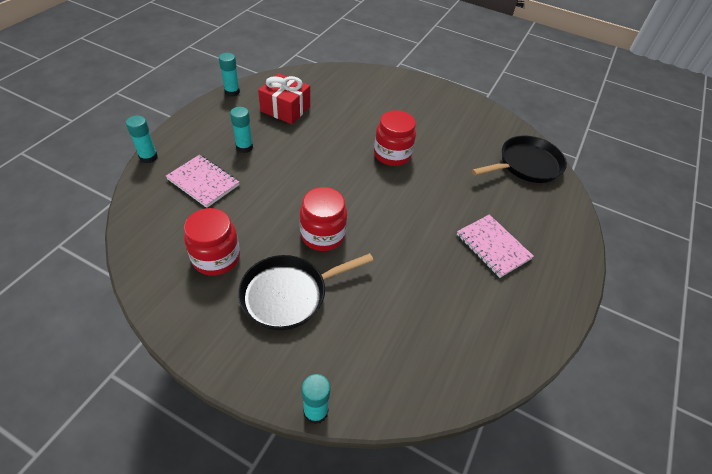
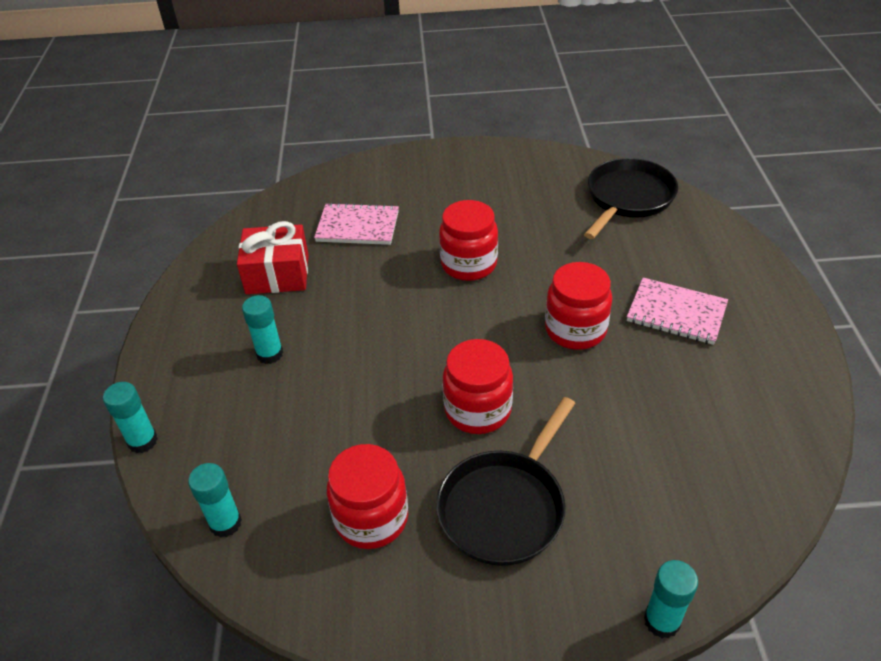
camera: 25 degrees left, 5 degrees down
(203, 182) = (257, 431): pink notebook -> pink notebook (358, 226)
(232, 92) = (179, 287): turquoise glue stick -> turquoise glue stick (225, 523)
(420, 223) = (575, 330): none -> red jar

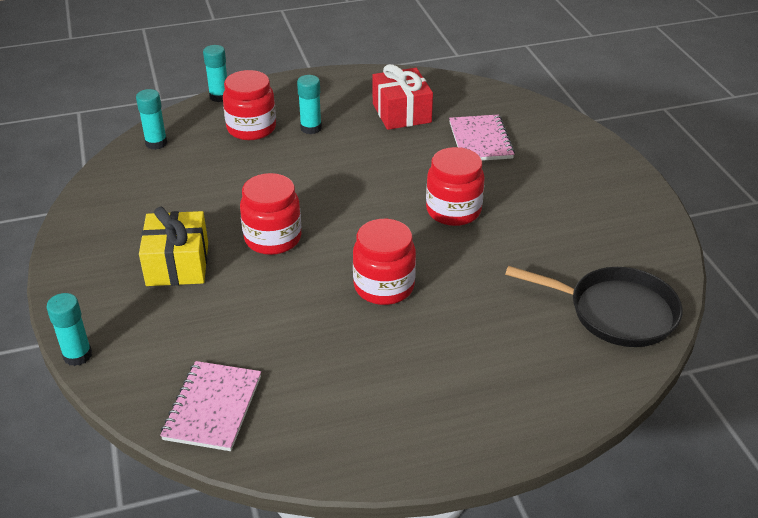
camera: 75 degrees right, 5 degrees down
(371, 518) = (163, 202): red jar -> red jar (251, 128)
(505, 506) = (177, 264): black pan -> yellow gift
(676, 313) = (430, 357): pink notebook -> pink notebook (213, 408)

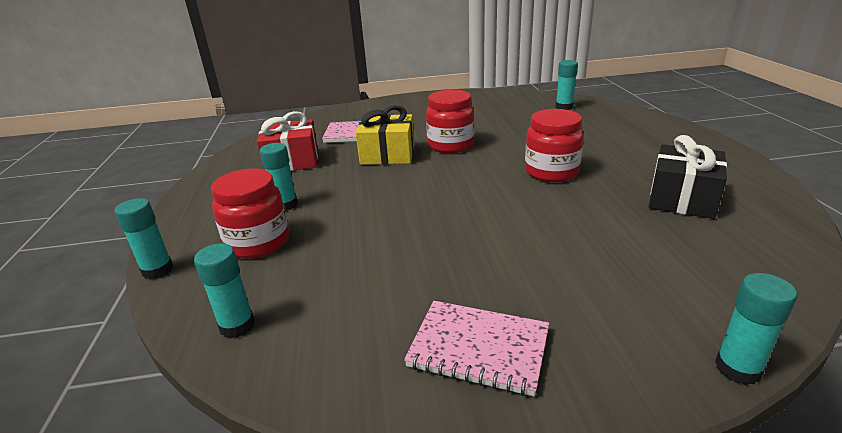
camera: 80 degrees left, 10 degrees down
(177, 264) = (529, 288): yellow gift -> yellow gift (388, 154)
(213, 408) = (755, 252): pink notebook -> pink notebook (478, 349)
(273, 238) = (481, 224): red jar -> none
(320, 380) = (682, 199): none -> black gift
(616, 312) = (564, 107): black pan -> turquoise glue stick

